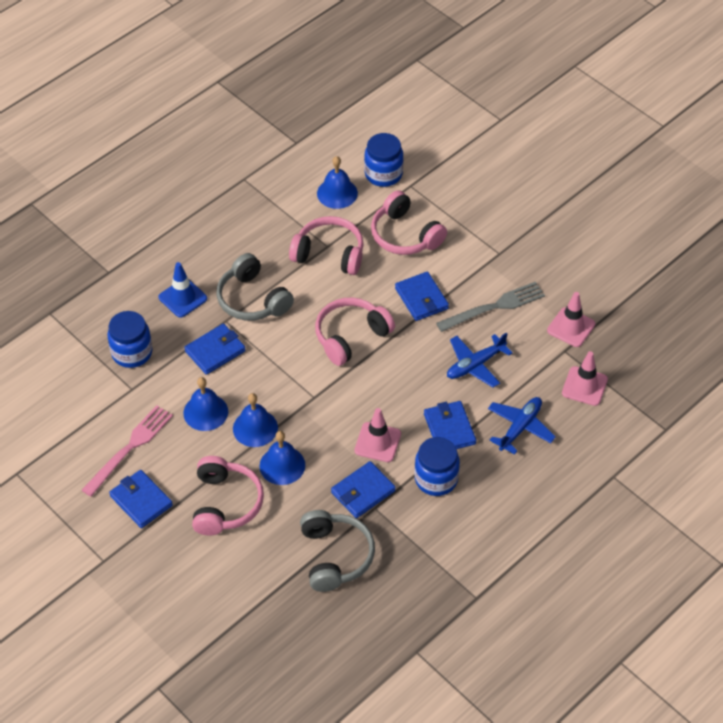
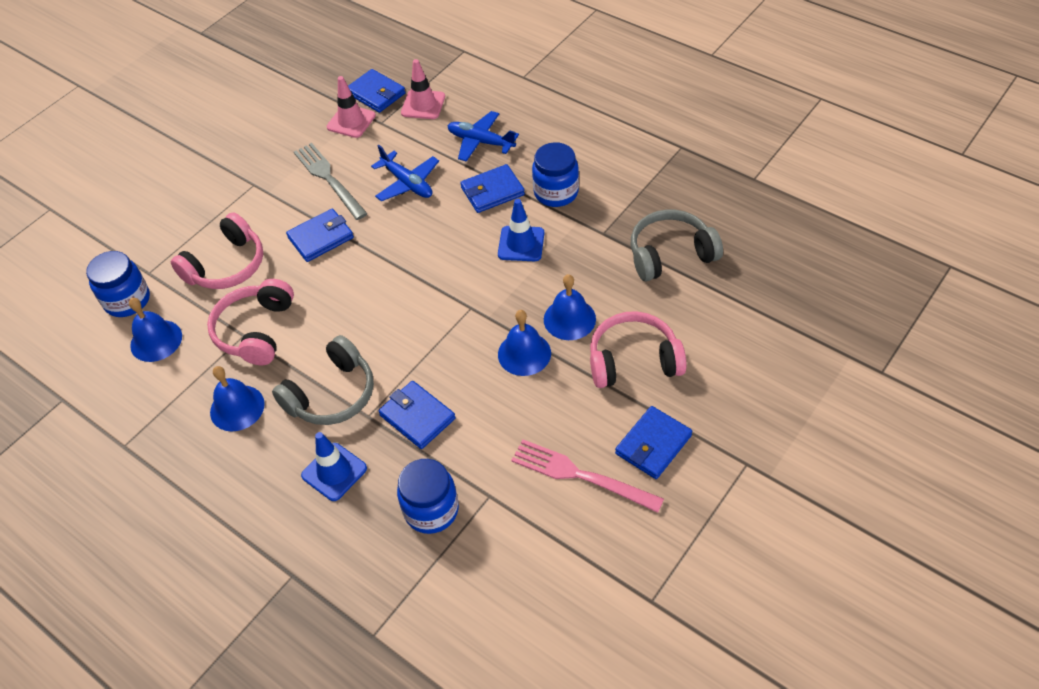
camera: 95 degrees left, 0 degrees up
(205, 412) = (511, 407): blue bell -> blue bell (237, 408)
(351, 336) = (380, 290): pink headphones -> none
(363, 492) = (586, 245): blue wallet -> blue wallet (376, 93)
(377, 442) = (521, 244): pink traffic cone -> blue traffic cone

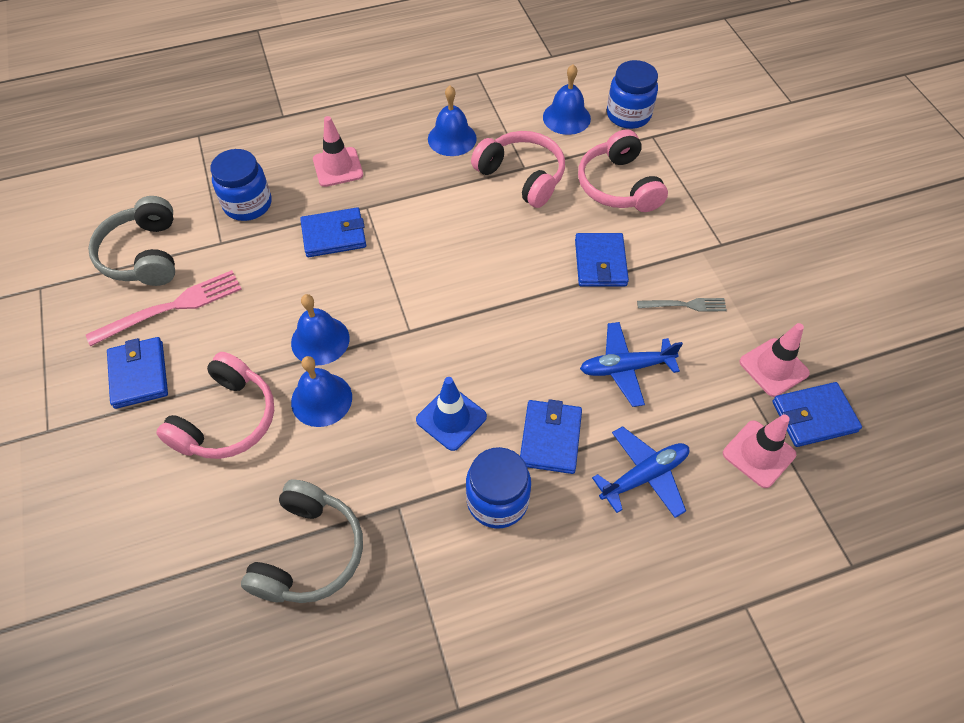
camera: 120 degrees right, 5 degrees up
(328, 179) = (685, 305): grey fork -> grey fork, size x0.58
(332, 394) = (409, 195): grey headphones -> grey headphones (143, 255)
(334, 472) = (338, 167): blue traffic cone -> pink traffic cone

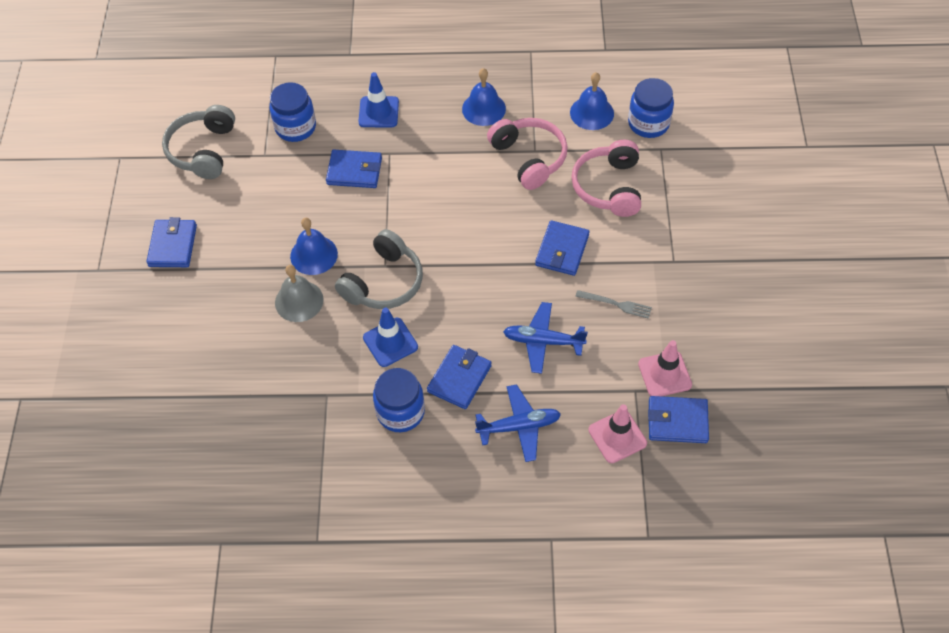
camera: 20 degrees right, 0 degrees up
(172, 307) = (212, 199): pink fork -> none
(227, 420) = (225, 297): pink headphones -> none
(309, 552) = (253, 408): grey headphones -> grey headphones (384, 282)
(321, 399) = (299, 301): blue bell -> grey bell
(338, 167) = (378, 112): pink traffic cone -> blue traffic cone

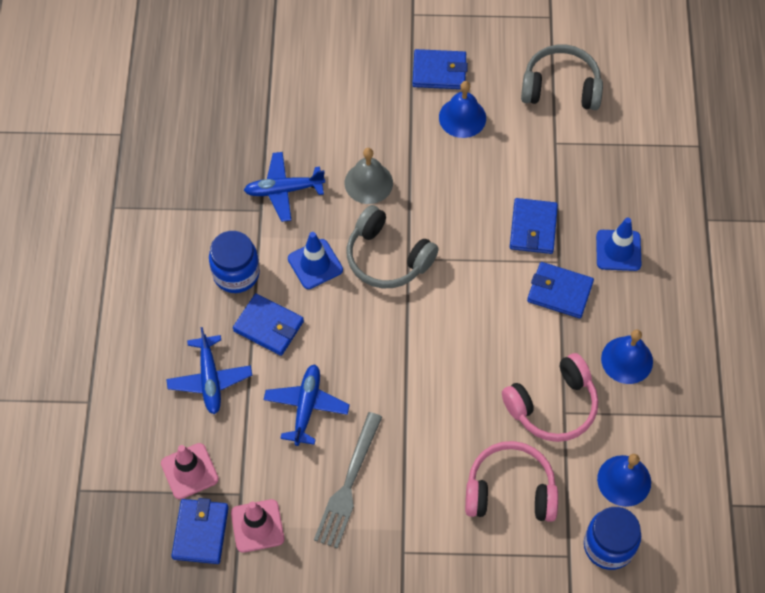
camera: 90 degrees right, 5 degrees up
(295, 127) = (594, 170): blue jar -> none
(303, 375) = (284, 190): none -> blue plane
(314, 255) = (424, 193): blue bell -> blue bell (462, 117)
(562, 250) = (422, 433): blue wallet -> blue wallet (559, 292)
(616, 304) = (348, 484): grey fork -> grey fork, size x1.72

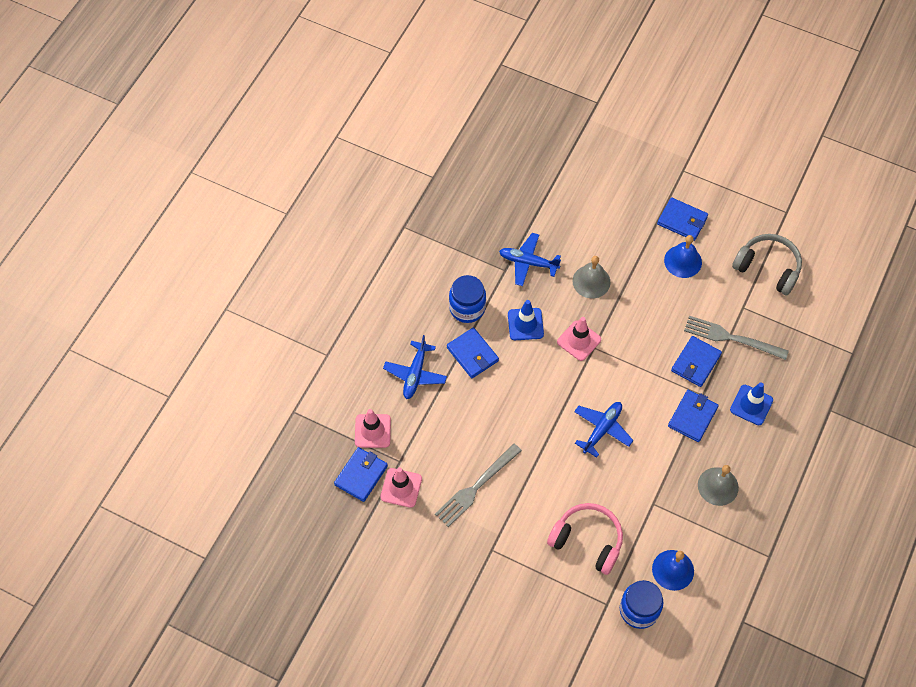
camera: 25 degrees right, 0 degrees up
(306, 407) = (472, 421): blue plane -> blue plane (602, 429)
(387, 258) = (579, 341): grey headphones -> pink traffic cone
(553, 406) = (647, 495): pink headphones -> none
(559, 183) = (731, 338): none -> grey fork
(559, 292) = (692, 417): blue wallet -> blue wallet turned 75 degrees clockwise
(627, 360) = (718, 486): blue bell -> grey bell

